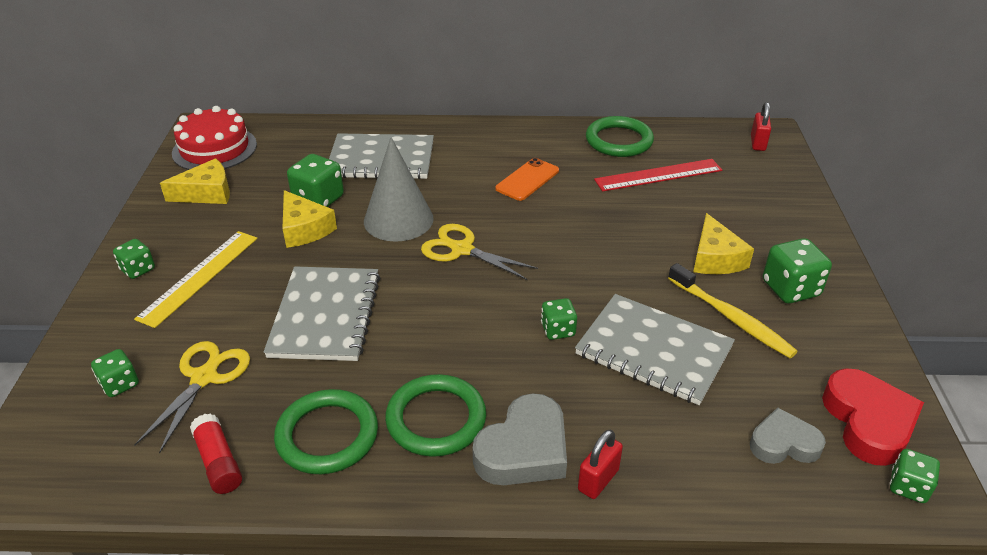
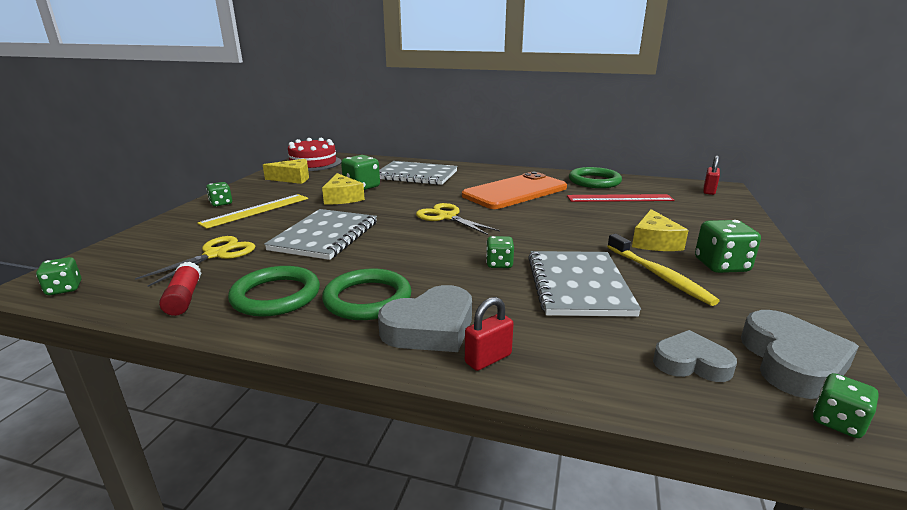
camera: 15 degrees right, 15 degrees down
(120, 384) = (158, 250): green dice -> green dice (64, 289)
(398, 220) = (410, 200): grey cone -> none
(527, 180) = (515, 192): orange phone -> orange phone, size x2.00
(653, 351) = (578, 285): grey notebook -> grey notebook turned 45 degrees clockwise
(868, 422) = (791, 361): red heart -> grey heart

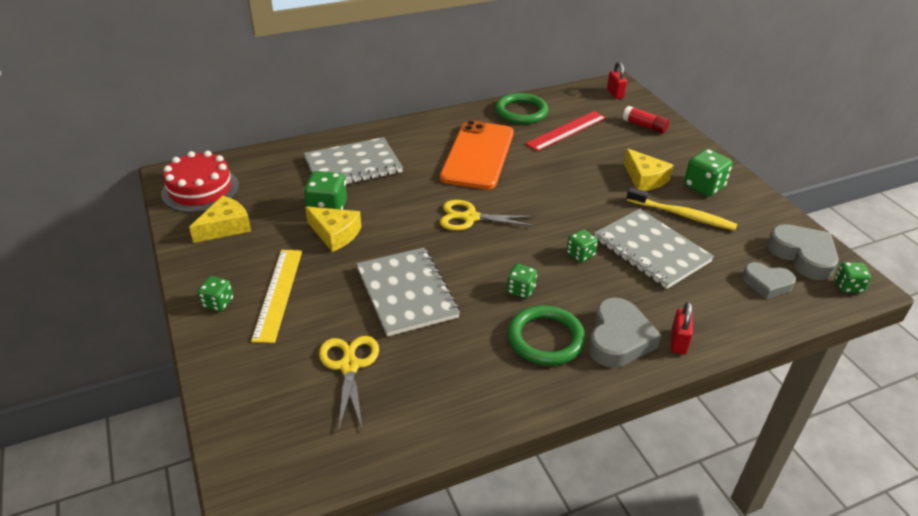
camera: 40 degrees left, 15 degrees up
(64, 289) = (287, 480): green dice -> green dice (520, 290)
(184, 298) = (413, 420): red glue stick -> red glue stick (644, 126)
(276, 295) = (478, 375): green ring -> none
(691, 363) = (767, 283): grey heart -> grey heart turned 135 degrees counterclockwise

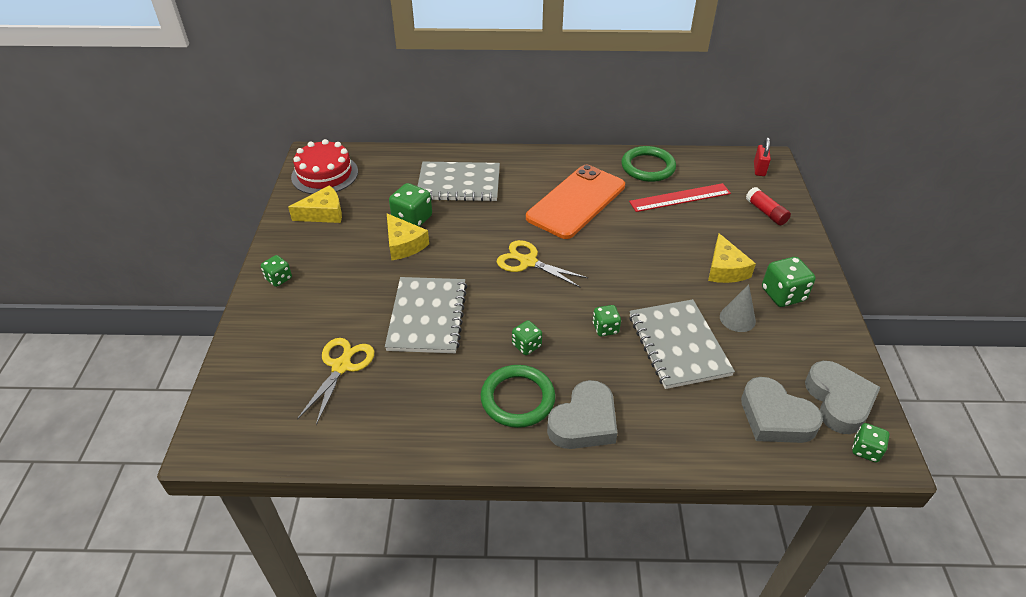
camera: 25 degrees right, 5 degrees up
(278, 294) = (327, 285): yellow ruler -> none
(678, 342) = (639, 445): red padlock -> none
(682, 215) = (737, 318): yellow toothbrush -> grey cone
(767, 283) = (775, 417): grey heart -> grey heart, size x1.52

